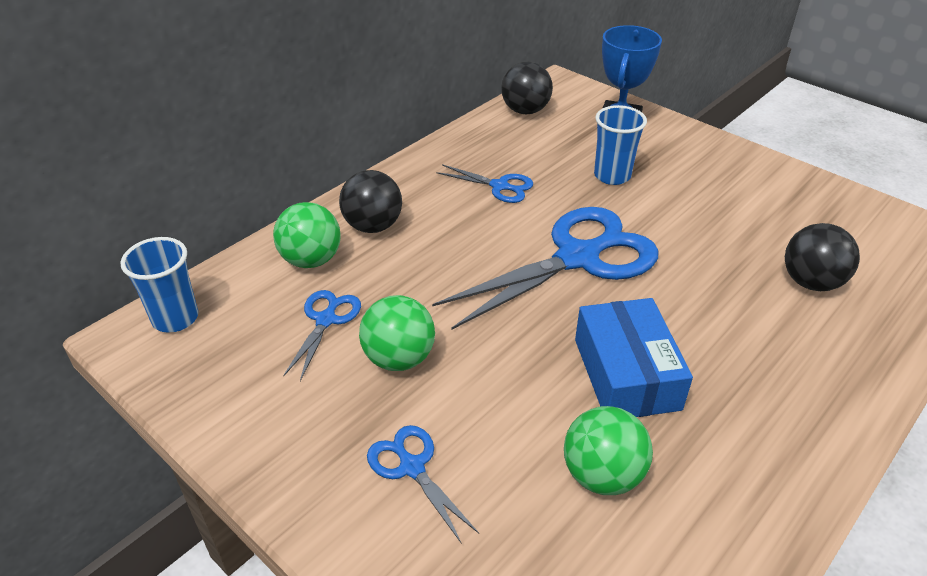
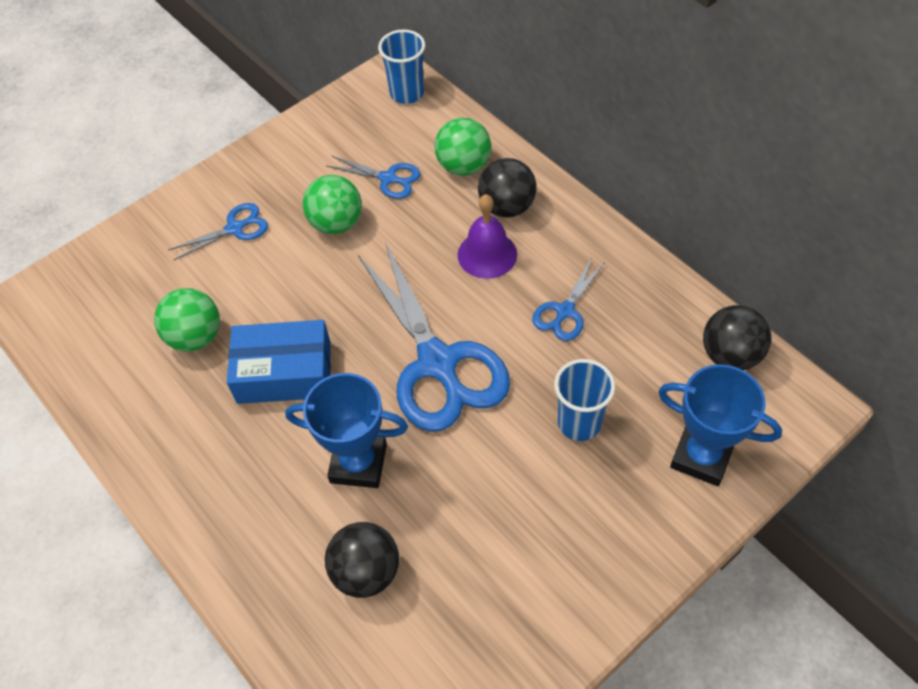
camera: 100 degrees right, 15 degrees up
(437, 235) = (487, 254): none -> purple bell
(709, 300) = (358, 463): none -> blue trophy

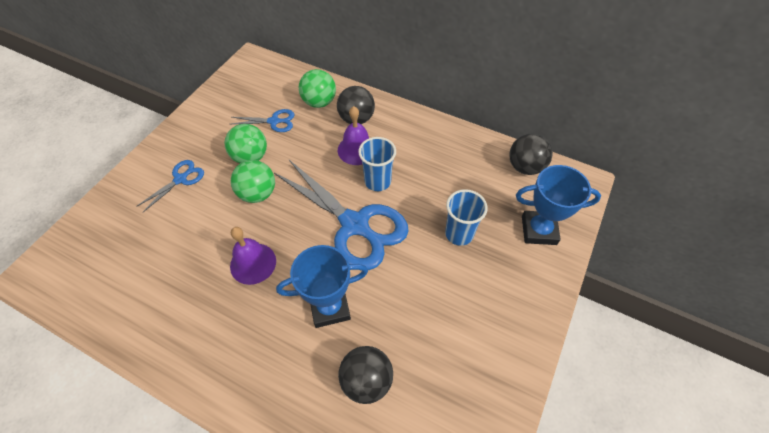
camera: 25 degrees left, 0 degrees up
(195, 337) = (178, 259): green ball -> green ball (258, 193)
(284, 372) = (253, 263): blue box -> purple bell
(407, 93) = (265, 69): blue cup -> blue cup (377, 181)
(565, 311) = (419, 170): blue scissors -> none

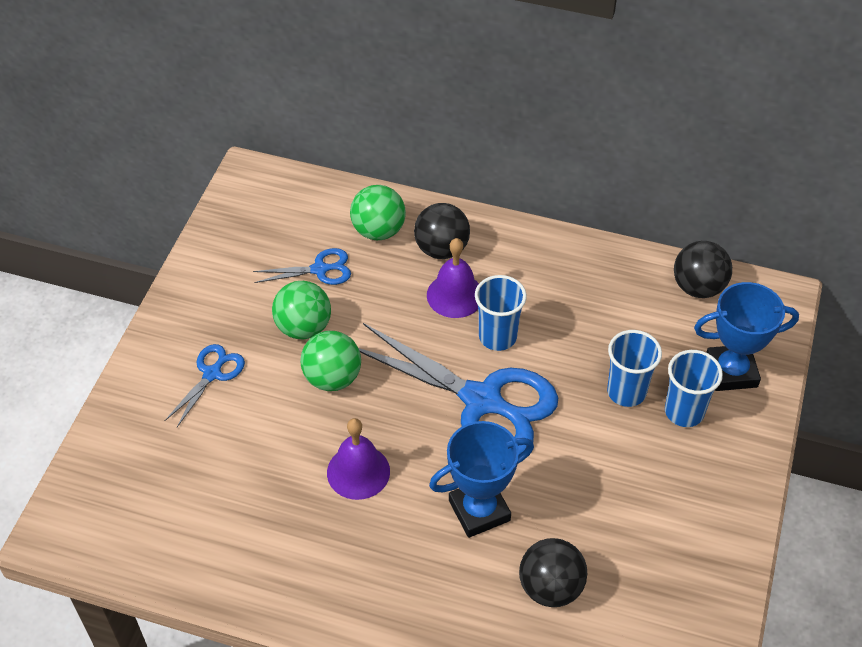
camera: 10 degrees left, 5 degrees down
(498, 255) = (684, 412): none -> blue cup

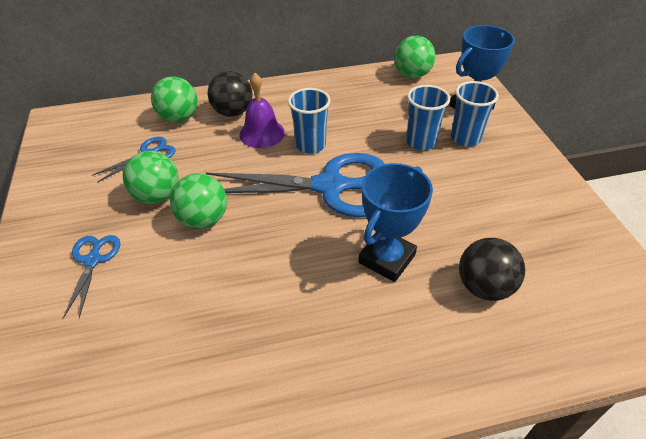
camera: 30 degrees left, 5 degrees down
(358, 472) = (270, 276): purple bell -> none
(698, 287) = (412, 75): black ball -> green ball

